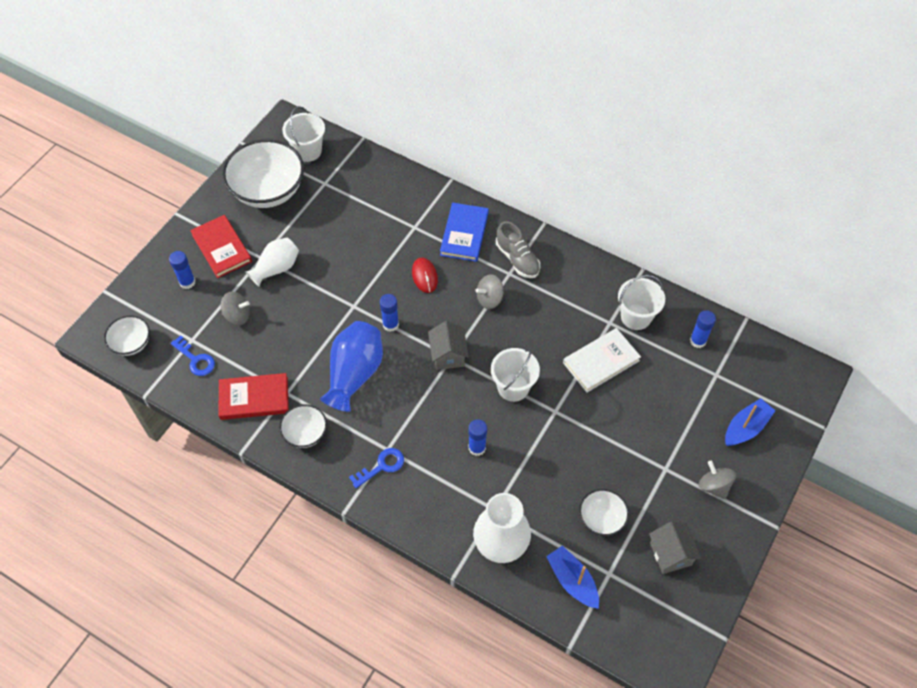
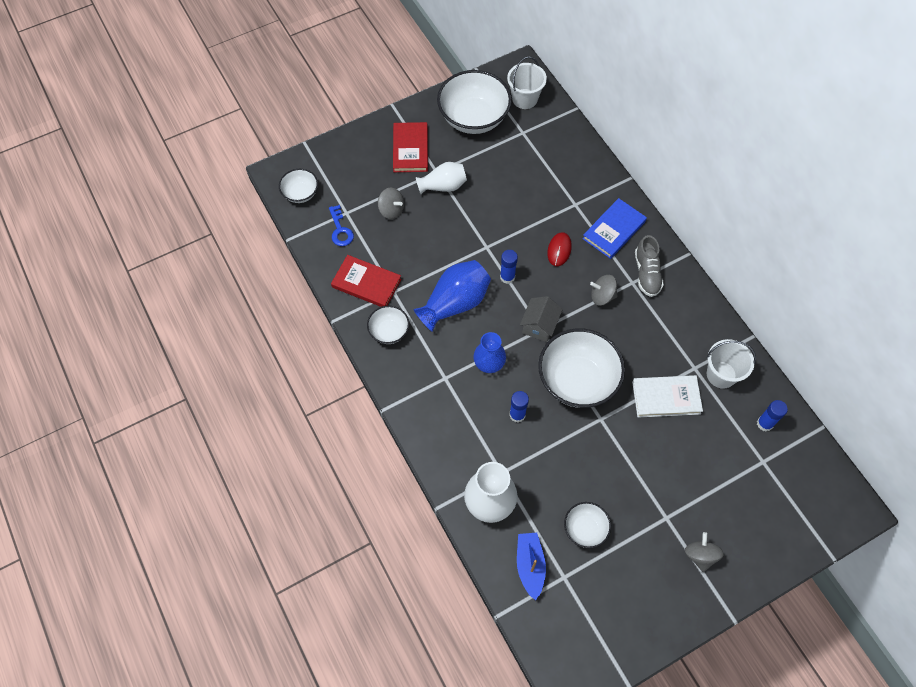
camera: 30 degrees right, 5 degrees up
(187, 282) = (369, 164): blue glue stick -> none
(381, 466) = (432, 389): blue key -> none
(422, 414) = (489, 364): none -> blue vase
(513, 387) = (577, 380): white bucket -> white bowl
(670, 554) = (626, 590): grey house -> none
(745, 428) = (761, 521): blue boat -> none

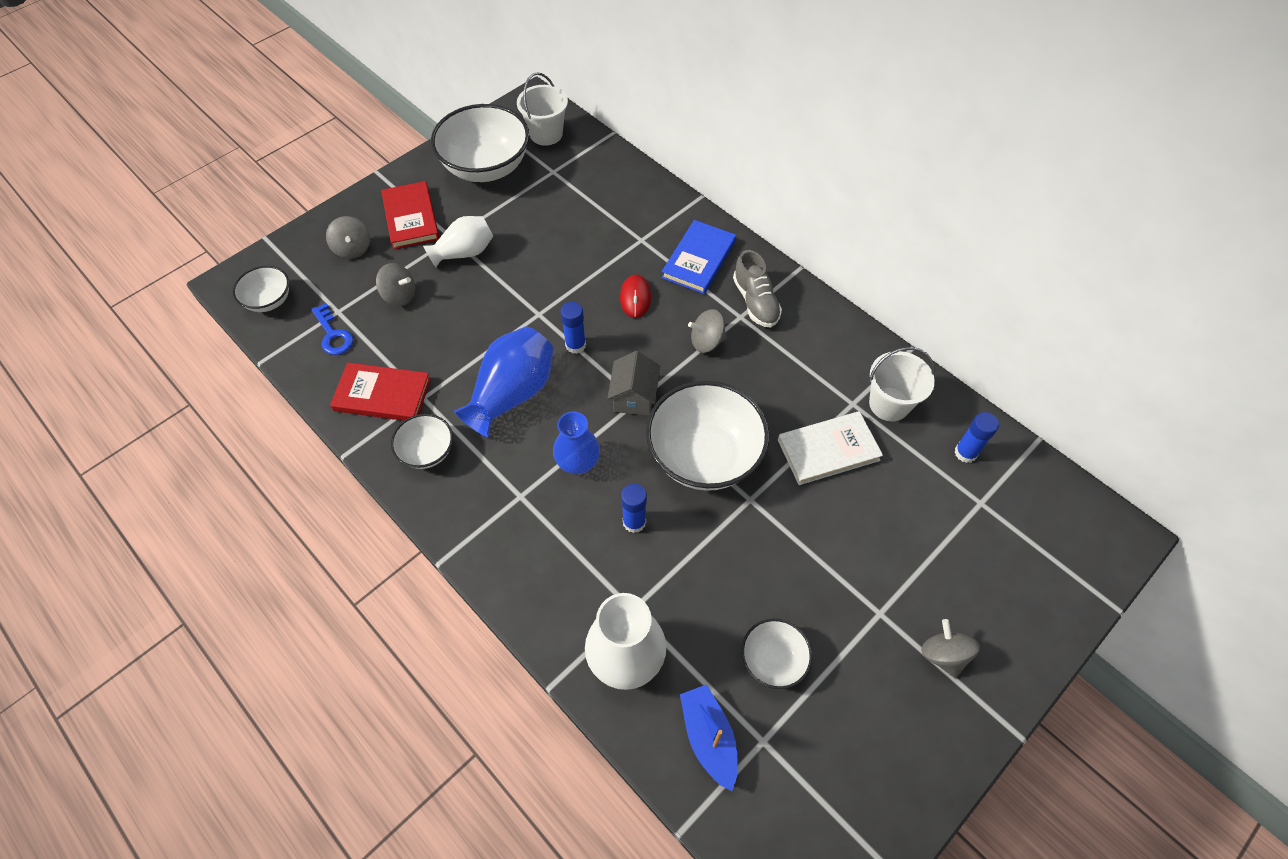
camera: 15 degrees left, 5 degrees down
(365, 165) = (353, 249): none -> grey spinning top

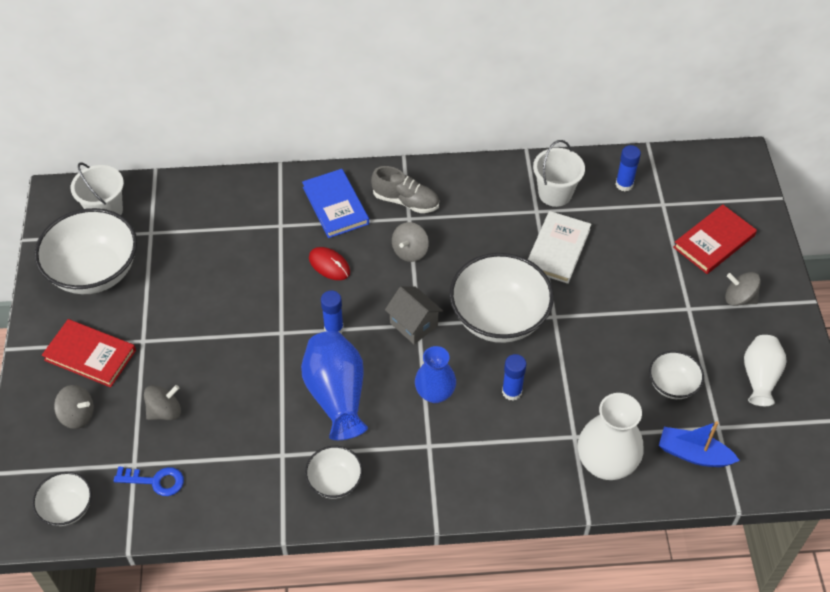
camera: 50 degrees left, 5 degrees down
(382, 395) = (252, 481): red book -> red book (714, 241)
(464, 252) = (168, 342): white vase -> white vase (759, 377)

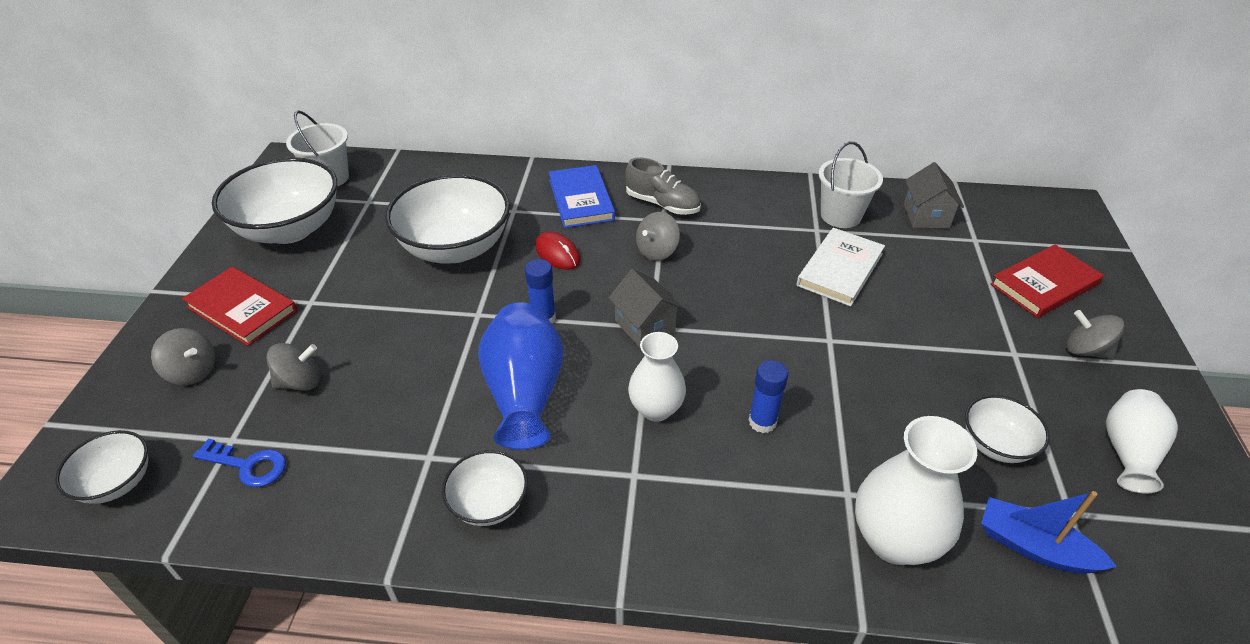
camera: 10 degrees right, 10 degrees down
(435, 393) = (656, 409): blue vase -> white vase
(499, 318) = (756, 332): white bowl -> white bowl (455, 248)
(624, 184) = (926, 216): blue glue stick -> grey house

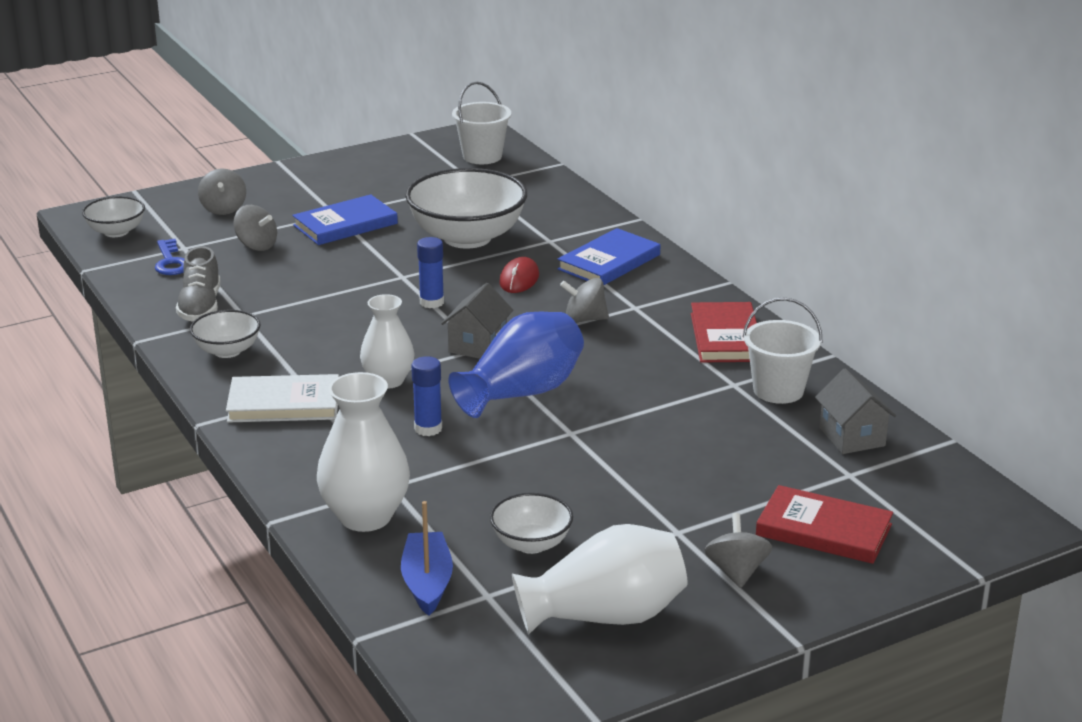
camera: 55 degrees right, 15 degrees down
(242, 309) = (298, 196): red book -> red book (726, 337)
(290, 229) = (401, 171): white bowl -> none
(339, 305) = (345, 224): none -> blue book
(524, 393) = (341, 325): blue vase -> blue vase (522, 393)
(662, 204) = (659, 299): grey shoe -> grey shoe (200, 307)
(839, 269) = (684, 412): white book -> white book (284, 403)
(926, 216) = (852, 437): grey house -> grey house turned 75 degrees counterclockwise
(1128, 452) = (605, 616): white vase -> white vase, size x1.50

